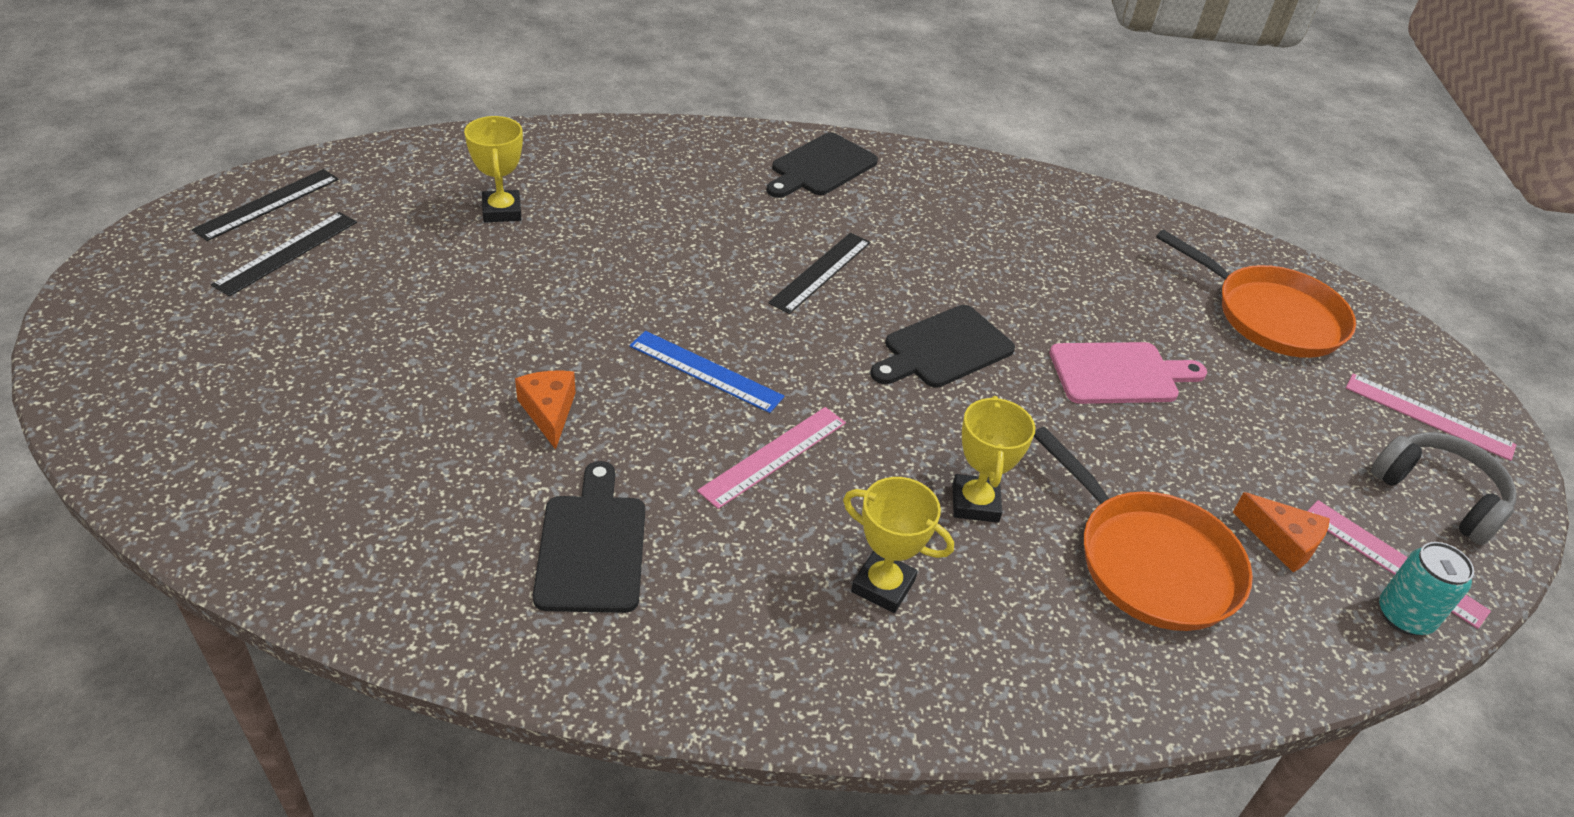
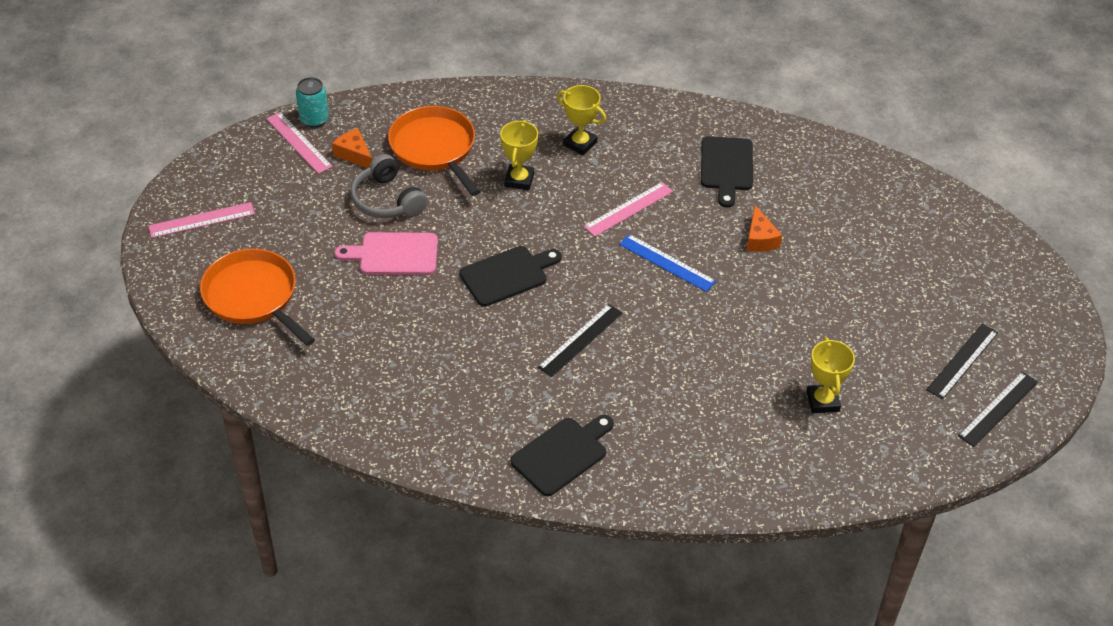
camera: 170 degrees left, 5 degrees up
(1428, 416) = (201, 220): pink ruler -> pink ruler turned 60 degrees counterclockwise
(1438, 495) = (240, 174): grey headphones -> grey headphones (387, 200)

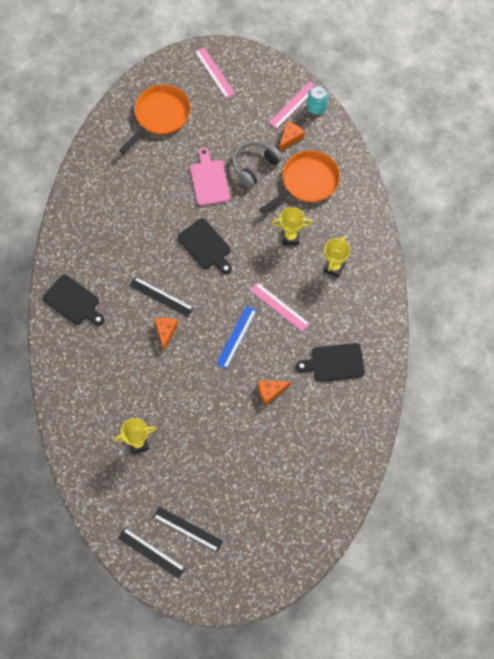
camera: 80 degrees right, 20 degrees up
(642, 343) = (165, 332): none -> orange cheese

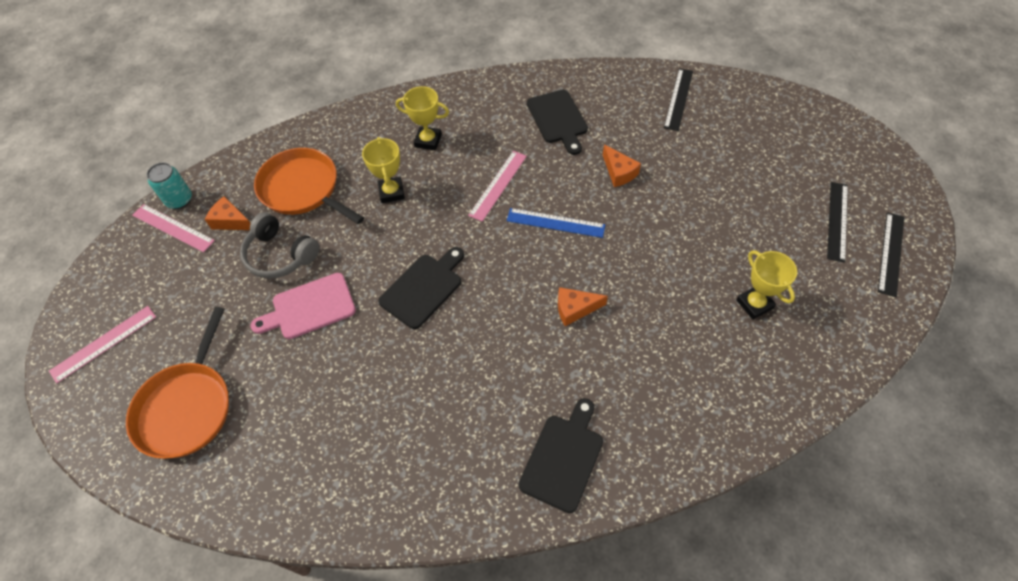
camera: 100 degrees left, 10 degrees down
(160, 115) = (187, 407): orange pan -> orange pan turned 105 degrees counterclockwise
(161, 296) = (520, 328): black ruler -> black ruler (678, 99)

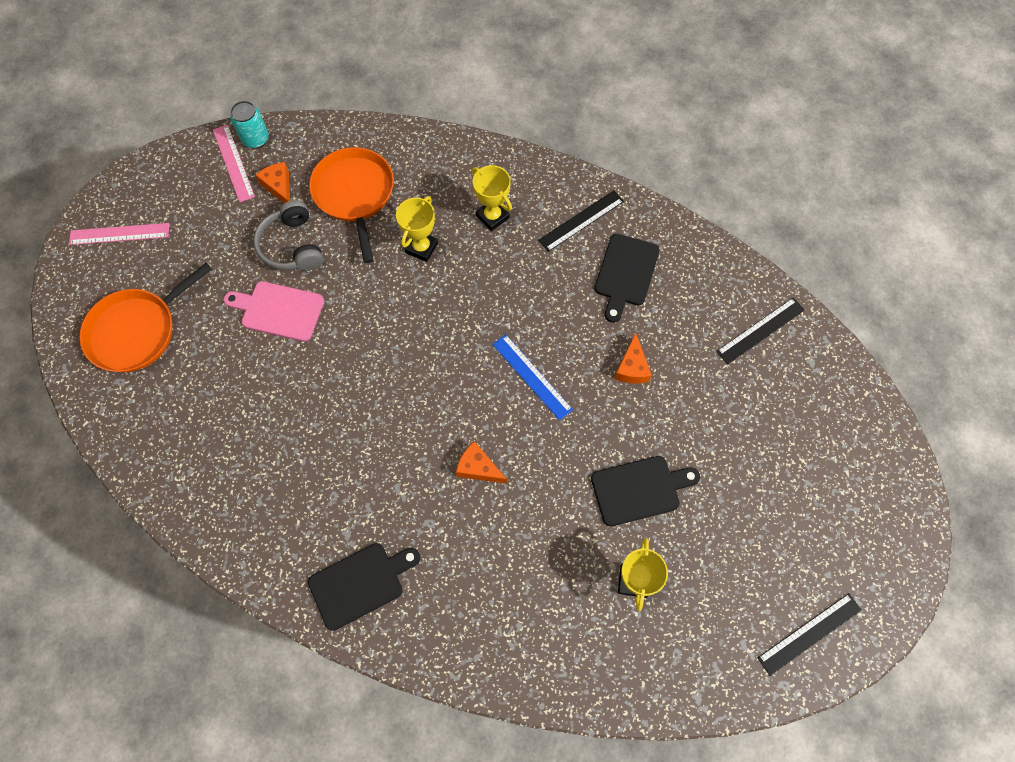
camera: 35 degrees right, 10 degrees up
(424, 288) = (375, 358): black cutting board -> black cutting board (639, 490)
(498, 185) = (515, 304): pink ruler -> none
(837, 221) = (790, 564): black ruler -> black ruler (581, 220)

